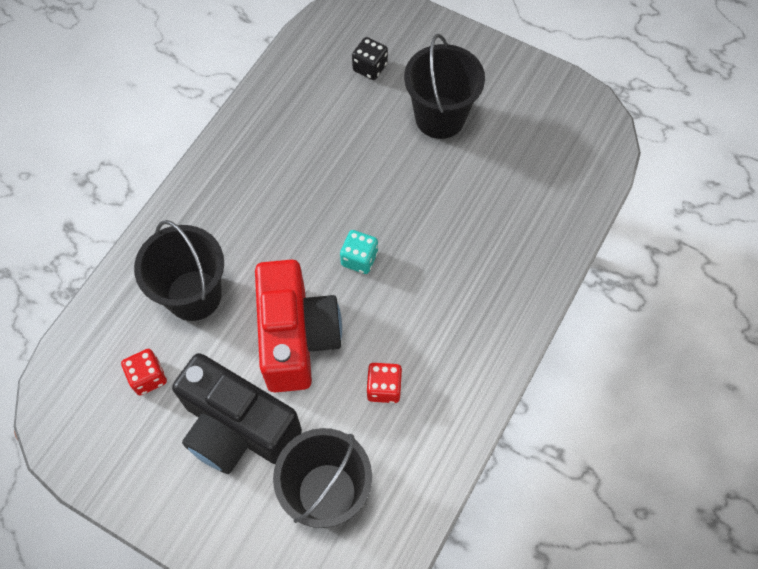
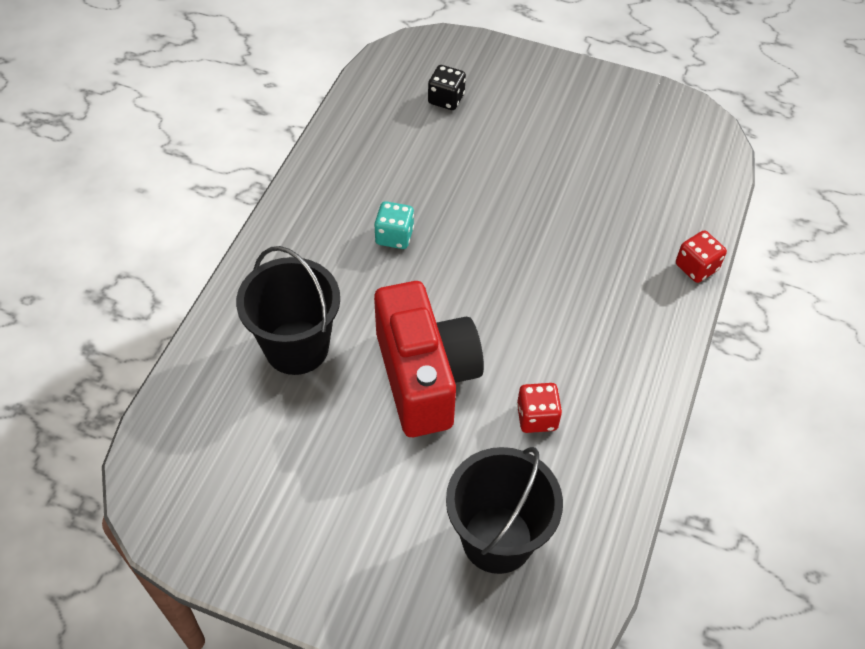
camera: 10 degrees left, 10 degrees down
(148, 377) = (259, 441): red dice -> red dice (696, 267)
(237, 428) = (377, 483): black camera -> none
(359, 259) = (478, 287): turquoise dice -> turquoise dice (394, 236)
(440, 117) = (533, 139): black bucket -> none

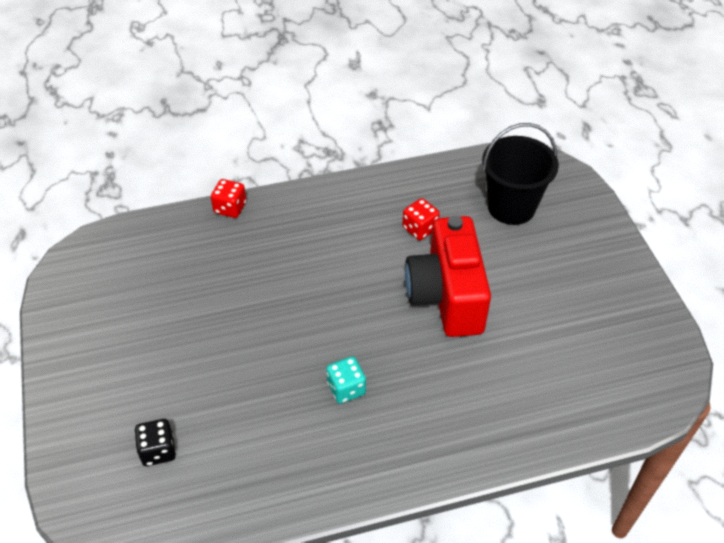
camera: 125 degrees left, 5 degrees down
(297, 347) = (495, 382): black bucket -> none
(425, 377) = (446, 296): red camera -> red camera turned 45 degrees counterclockwise

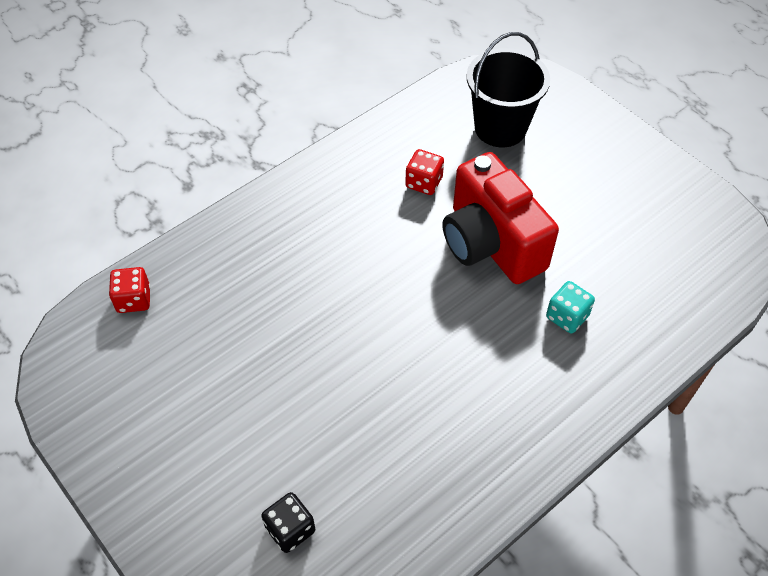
camera: 25 degrees left, 5 degrees up
(230, 208) = (209, 232): red dice -> red dice (134, 299)
(346, 388) = (447, 379): turquoise dice -> turquoise dice (567, 316)

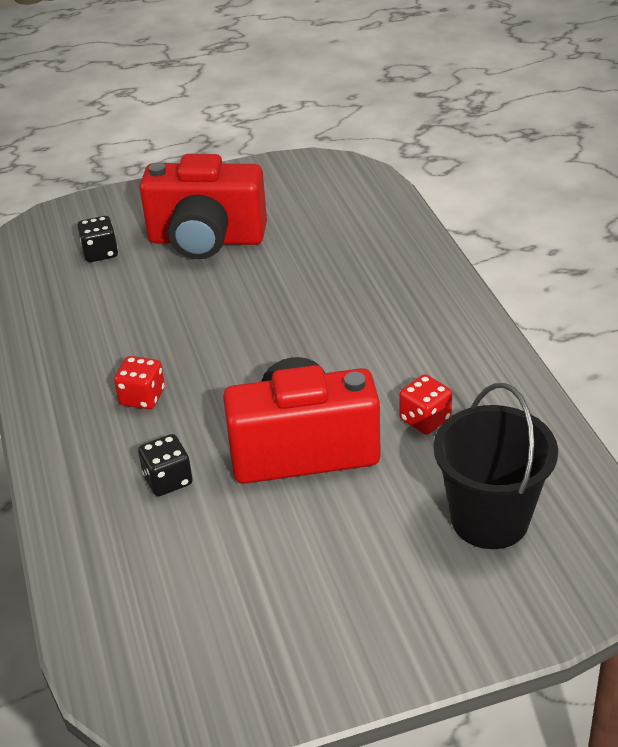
camera: 115 degrees right, 15 degrees down
(134, 299) = (374, 205): red dice -> red dice (142, 397)
(235, 429) = (206, 240): none -> red camera
(567, 316) = (168, 480): turquoise dice -> black dice

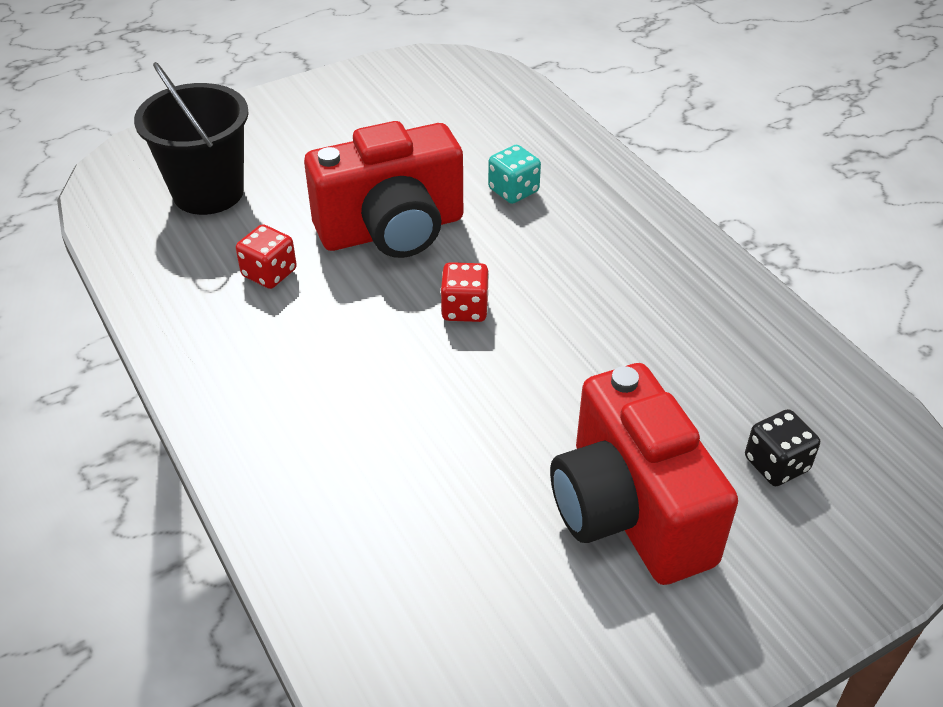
camera: 165 degrees right, 5 degrees up
(142, 397) = (583, 262): red dice -> red dice (465, 309)
(168, 480) = (513, 190): black dice -> turquoise dice
(206, 240) = (629, 511): red camera -> red camera turned 105 degrees counterclockwise

